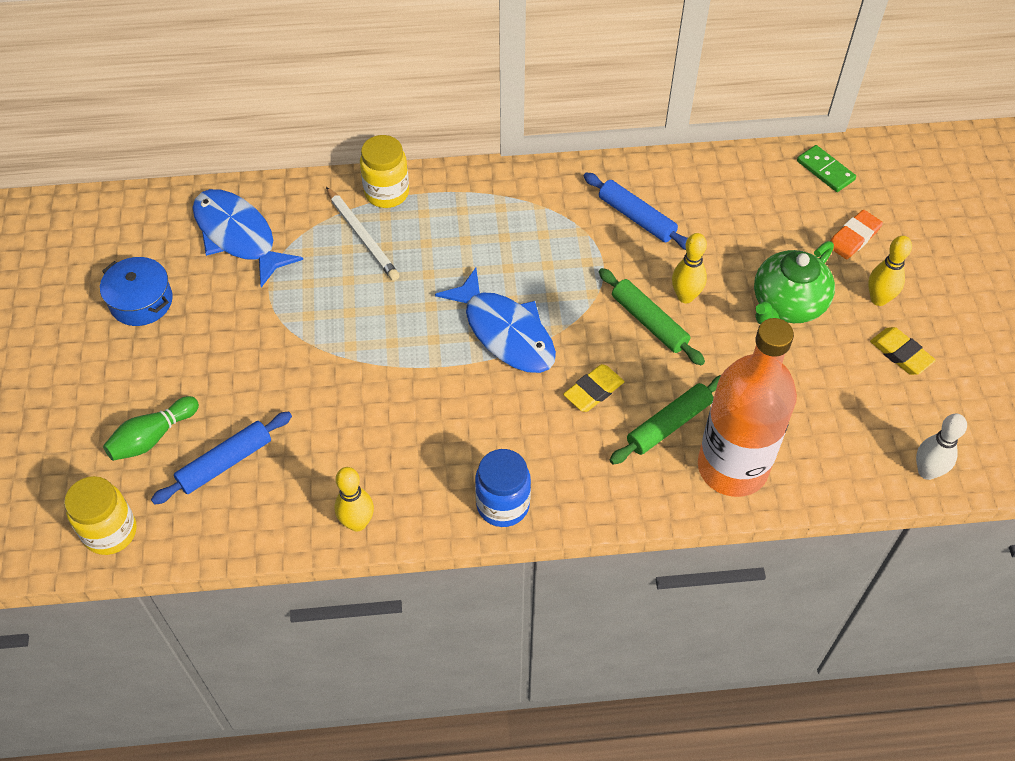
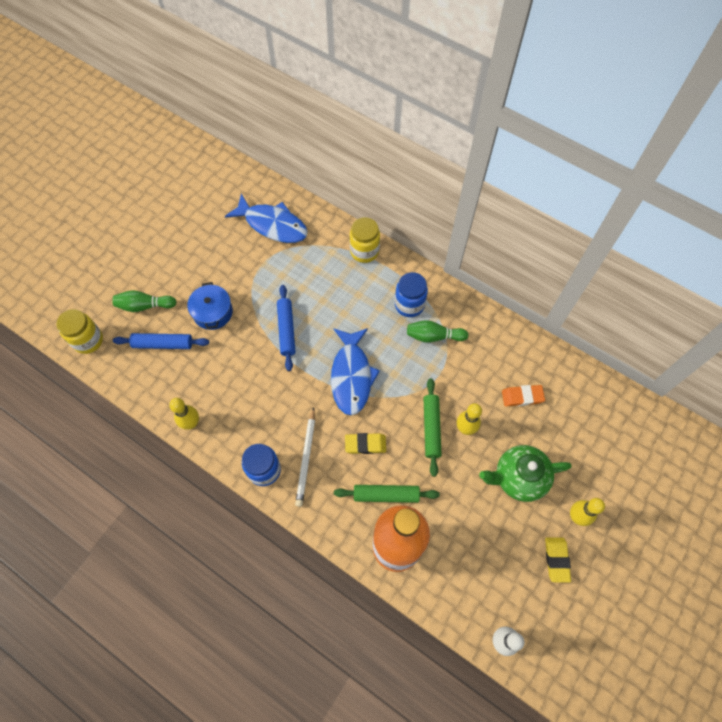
camera: 40 degrees right, 10 degrees up
(141, 301) = (200, 229): blue pot -> blue pot (212, 312)
(238, 236) = (272, 225): blue fish -> blue fish turned 120 degrees clockwise
(362, 236) = (330, 268): white pencil -> white pencil (306, 458)
(497, 215) = (409, 305): none -> blue jar
(558, 228) = (434, 336): none -> green bowling pin
(636, 217) = (483, 361): blue rolling pin -> blue rolling pin (286, 330)
(825, 170) = (624, 413): green domino -> none
(853, 237) = (599, 467): orange eraser -> orange eraser (522, 396)

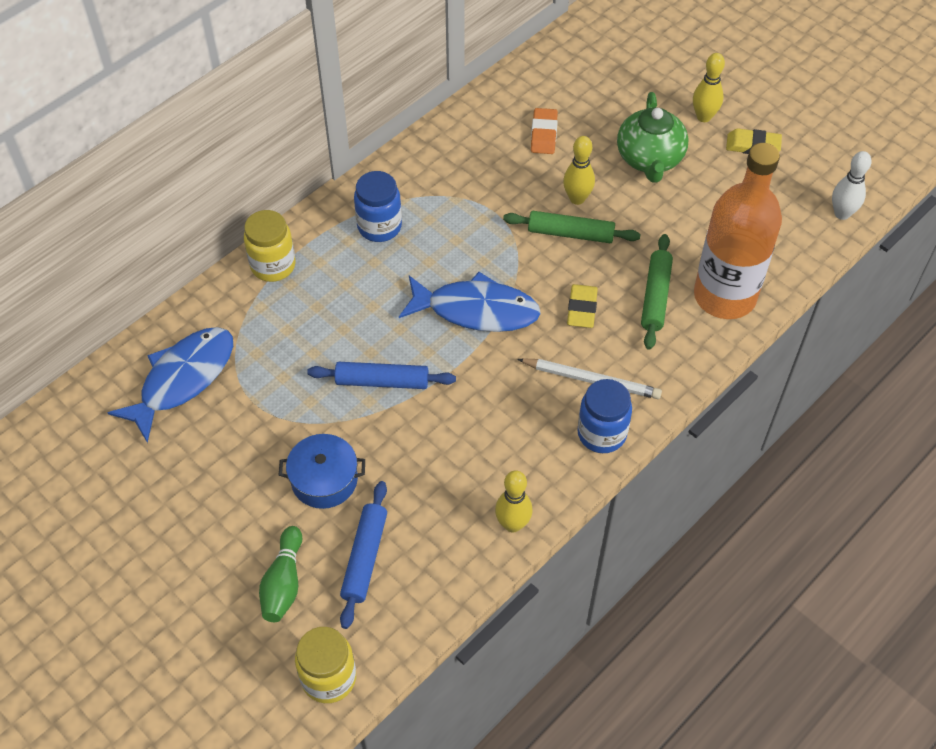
camera: 80 degrees left, 10 degrees down
(434, 336) = (436, 208): green bowling pin -> none

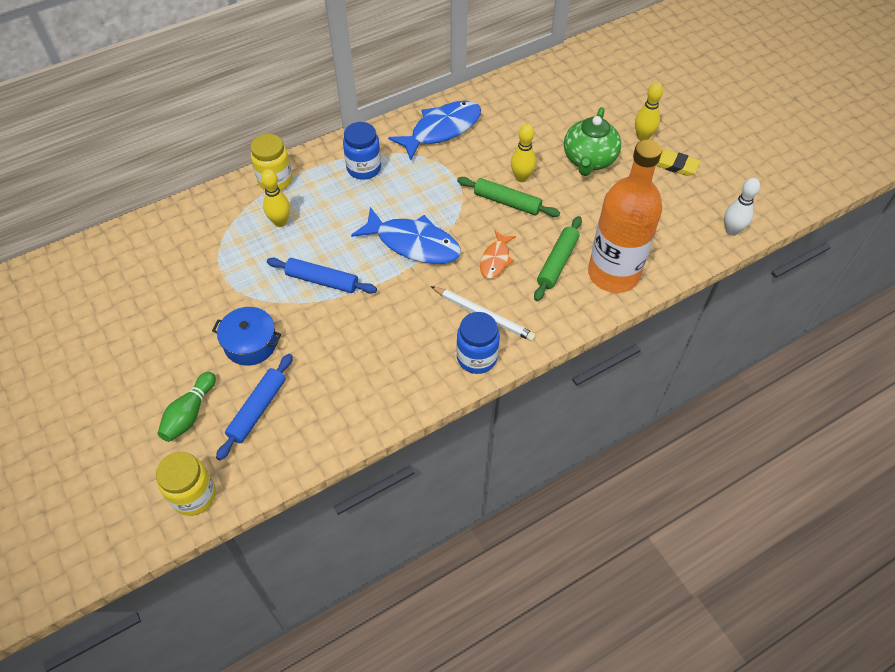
camera: 15 degrees right, 0 degrees up
(183, 379) = (178, 247): blue fish -> blue fish (442, 130)
(512, 524) = (381, 411): yellow bowling pin -> yellow bowling pin (280, 222)
(543, 134) = (512, 126): orange eraser -> none
(582, 309) = (495, 260): yellow eraser -> orange fish

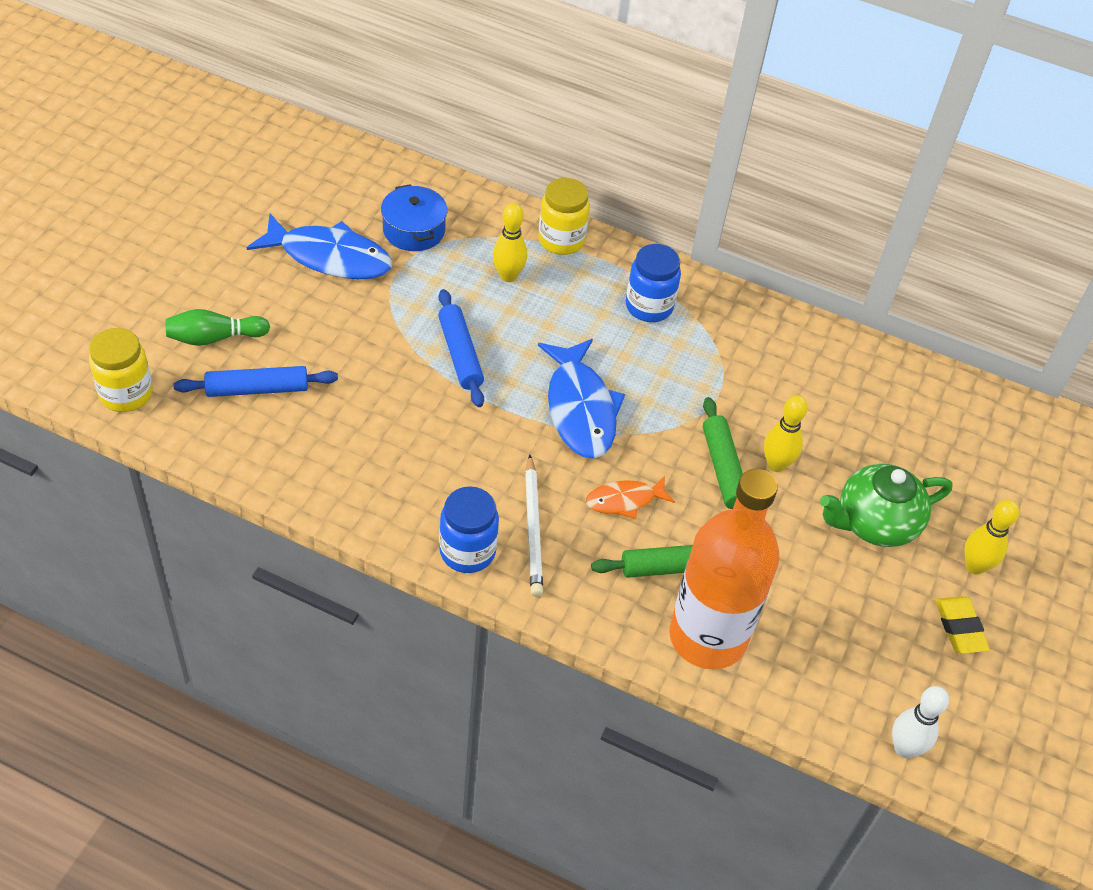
camera: 50 degrees right, 5 degrees down
(250, 344) = (332, 339): blue pot -> blue pot (414, 230)
(442, 130) = (777, 348): blue fish -> blue fish (329, 257)

